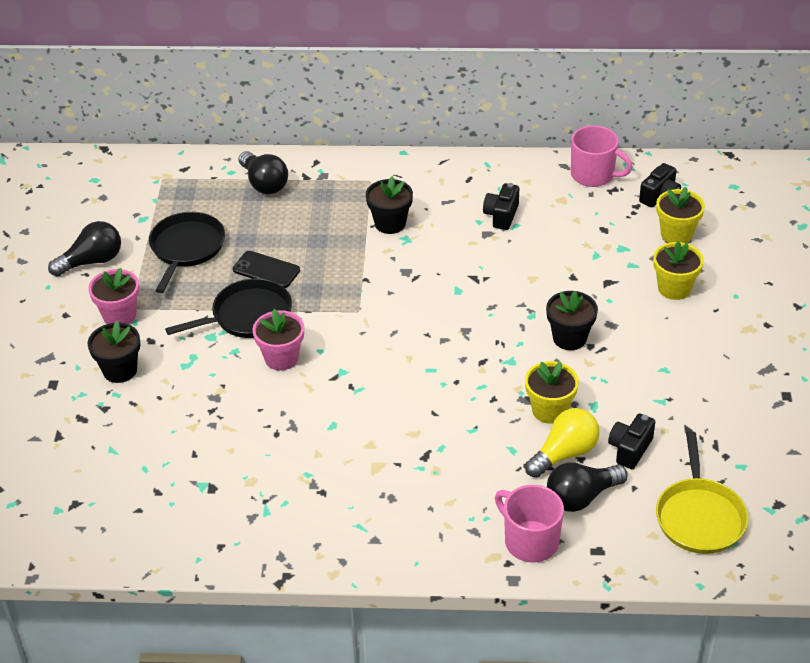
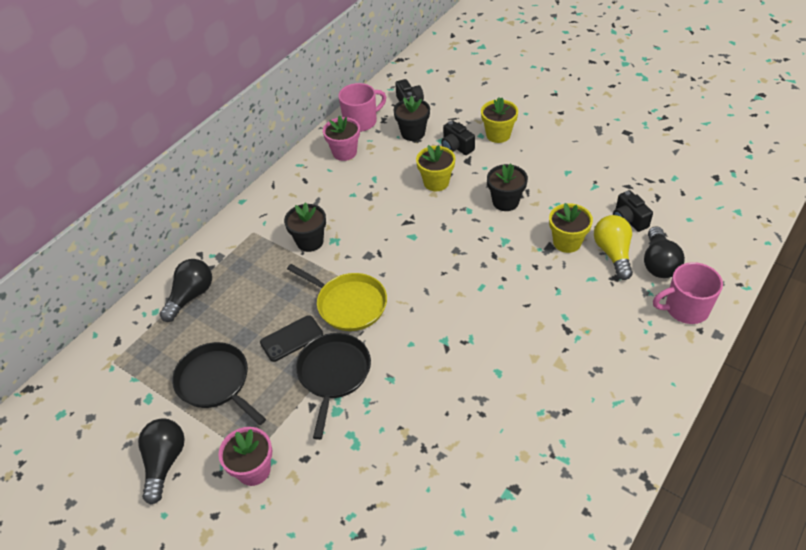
camera: 55 degrees left, 5 degrees up
(120, 370) = (323, 500): black flower pot -> black flower pot (413, 133)
(264, 183) = (191, 296): black light bulb -> black light bulb turned 60 degrees counterclockwise
(281, 358) = (400, 373): pink flower pot -> pink flower pot (344, 152)
(501, 215) = (358, 181): black camera -> black camera (456, 147)
(676, 234) = (450, 112): yellow flower pot -> yellow flower pot (436, 182)
(699, 517) = (708, 215): yellow pan -> yellow pan (349, 304)

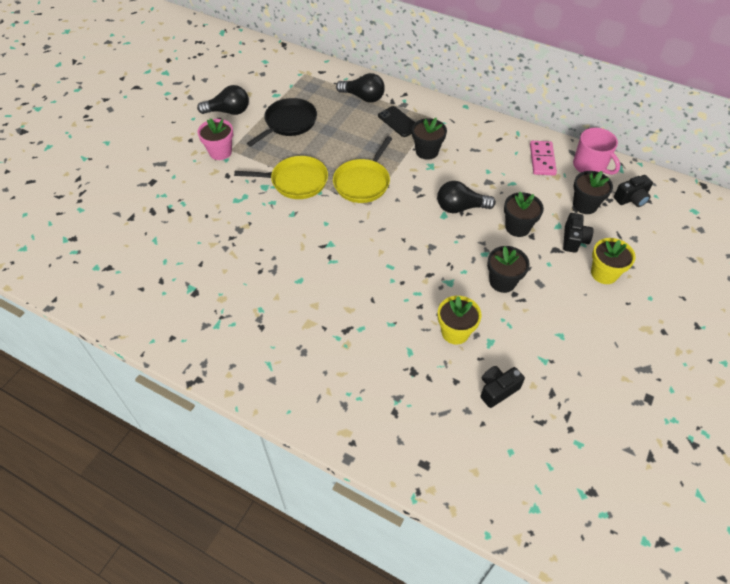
camera: 80 degrees right, 5 degrees up
(291, 338) = (327, 155): black phone -> black phone (398, 122)
(333, 374) = (296, 181): black pan -> yellow pan
(344, 152) = (542, 159): pink flower pot -> pink domino
(436, 182) = (517, 227): yellow flower pot -> black flower pot
(456, 147) = (574, 240): black camera -> black camera turned 150 degrees clockwise
(613, 253) = (446, 372): yellow light bulb -> none
(658, 263) = (438, 413): black light bulb -> black light bulb (460, 207)
(685, 308) = (379, 432): pink mug -> none

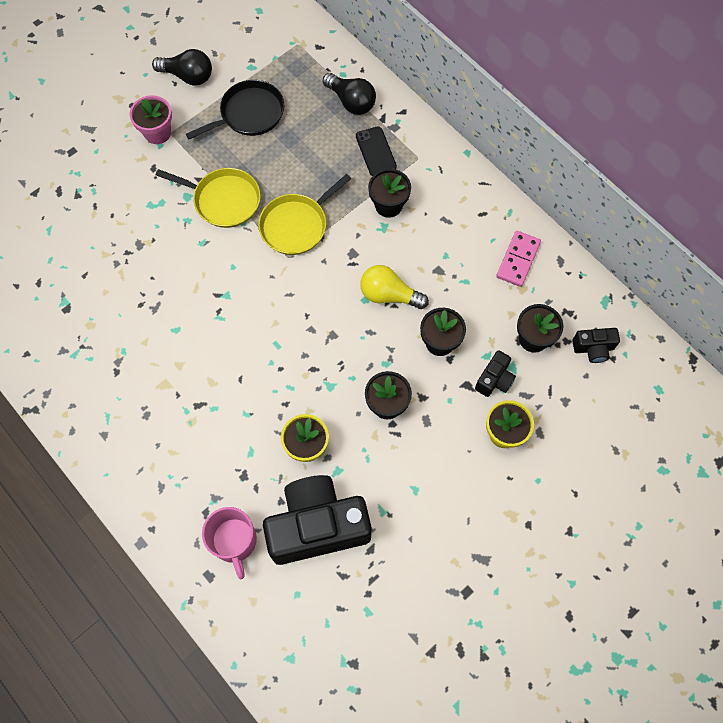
camera: 20 degrees right, 15 degrees up
(460, 207) = (389, 295): black light bulb -> yellow light bulb
(497, 390) = (317, 526): black camera -> black camera, size x2.25
(590, 166) = (570, 287): pink mug -> pink mug (234, 541)

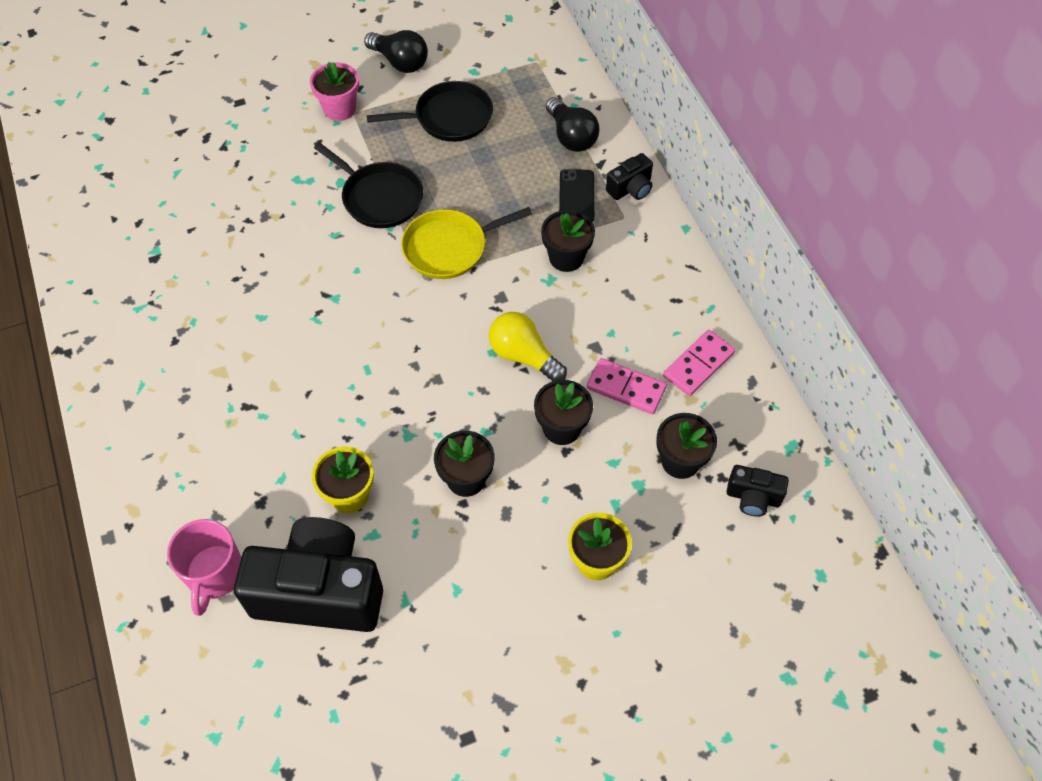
camera: 20 degrees right, 10 degrees down
(224, 200) = (379, 198): yellow pan -> black pan
(473, 295) = (626, 388): none -> pink domino
(494, 380) = (611, 493): black camera -> black camera (631, 188)

